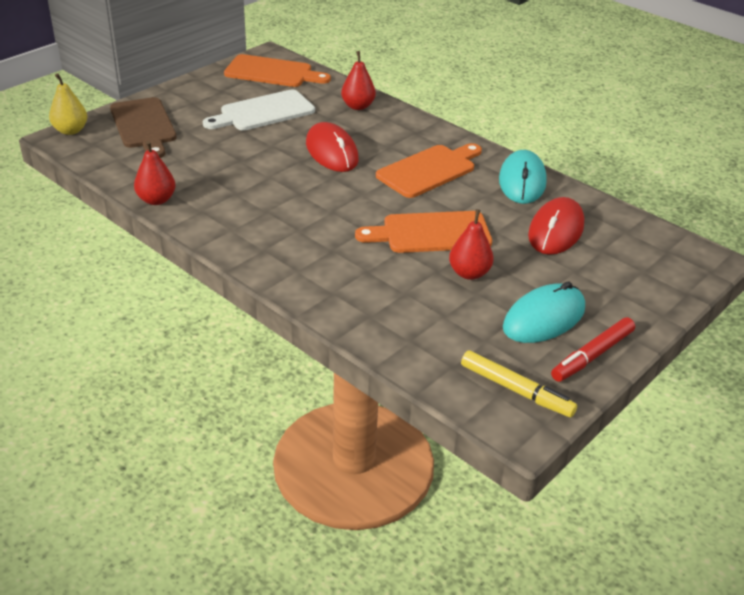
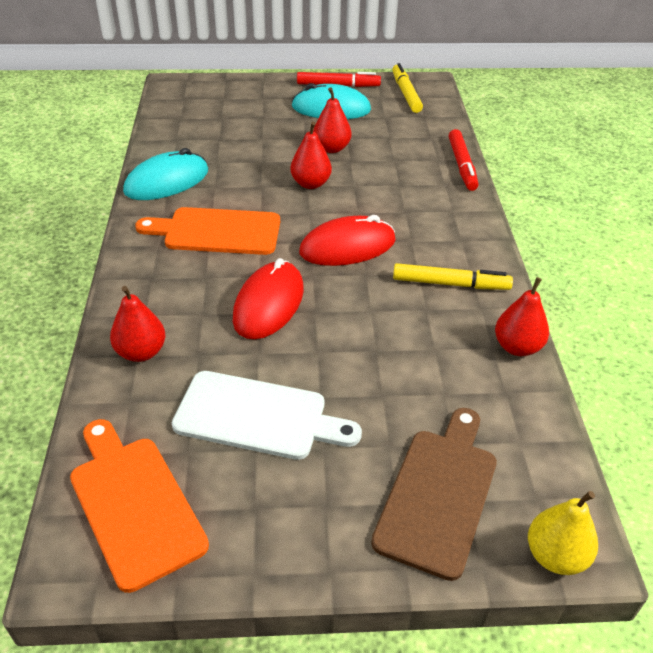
camera: 135 degrees left, 5 degrees up
(237, 215) = (450, 284): none -> yellow marker
(341, 322) = (462, 165): none -> red marker
(431, 233) = (310, 184): orange cutting board -> red pear
(556, 230) = (222, 141): red mouse -> red mouse (347, 247)

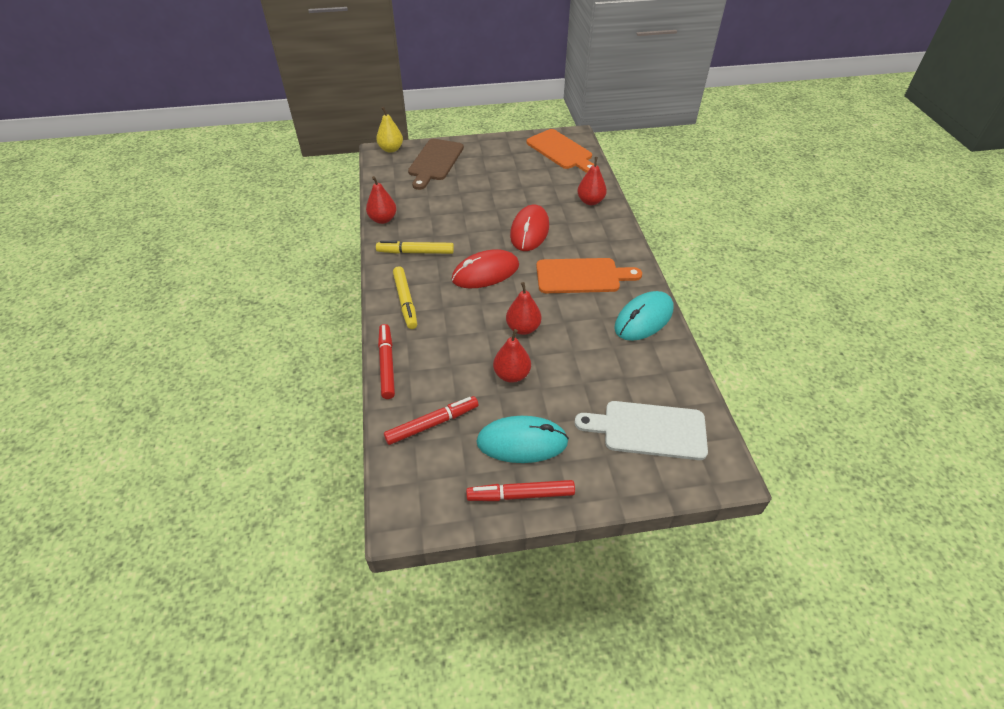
camera: 175 degrees right, 5 degrees up
(257, 416) = (519, 180): white cutting board -> white cutting board (649, 430)
(406, 93) = (434, 486): yellow marker -> yellow marker (405, 301)
(410, 124) = (432, 424): none -> red marker

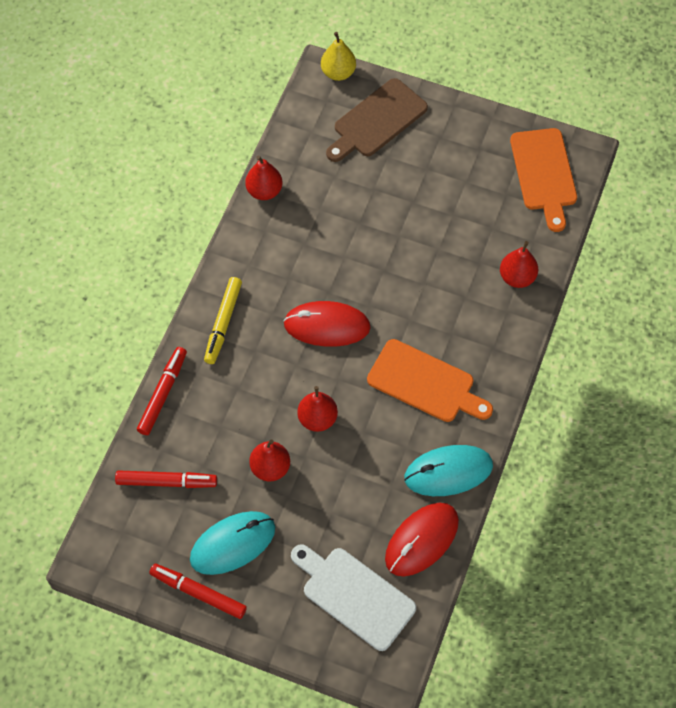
camera: 30 degrees right, 15 degrees up
(415, 252) = (271, 259): yellow marker -> none
(522, 442) = (232, 544): turquoise mouse -> turquoise mouse turned 60 degrees counterclockwise
(529, 231) = (414, 289): red mouse -> red mouse (421, 540)

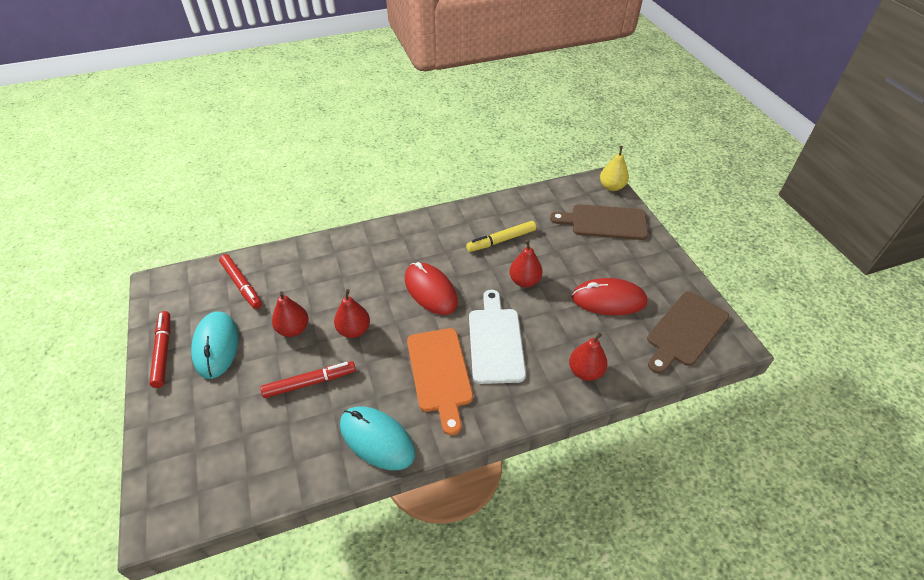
camera: 50 degrees right, 15 degrees down
(163, 393) = (306, 246): red marker -> red marker (310, 383)
(223, 323) = (382, 242): yellow marker -> yellow marker (501, 240)
(232, 544) = (216, 346): turquoise mouse -> turquoise mouse turned 60 degrees clockwise
(264, 191) = (493, 205): red pear -> red pear (524, 281)
(354, 595) = (218, 448): white cutting board -> white cutting board (495, 341)
(421, 540) = (300, 462): red mouse -> red mouse (608, 300)
(544, 173) = (685, 331): orange cutting board -> brown cutting board

